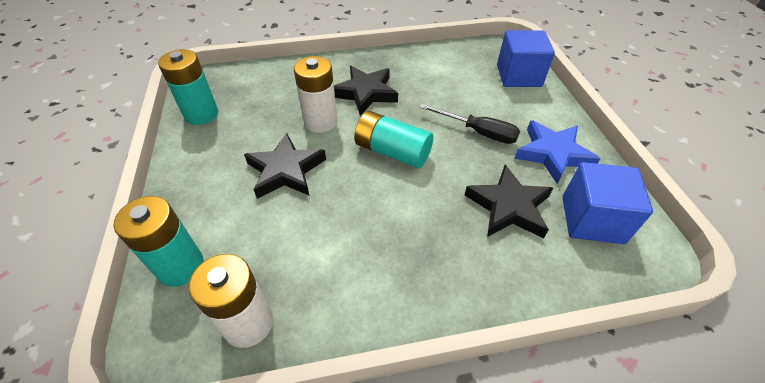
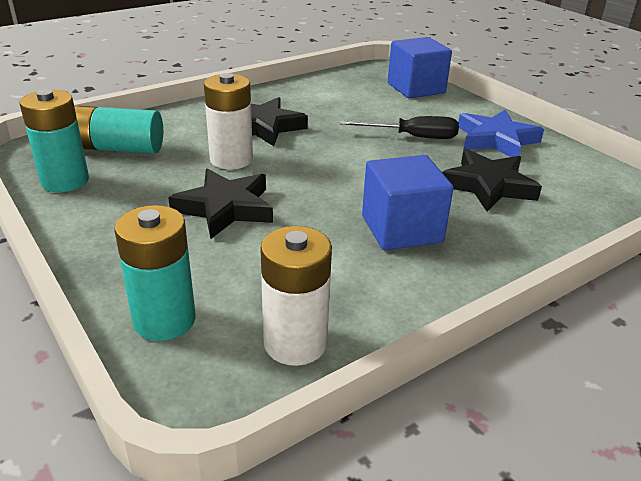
camera: 25 degrees left, 15 degrees down
(392, 151) = (336, 168): turquoise battery -> turquoise battery (119, 148)
(592, 219) = (568, 178): blue cube -> blue cube (401, 229)

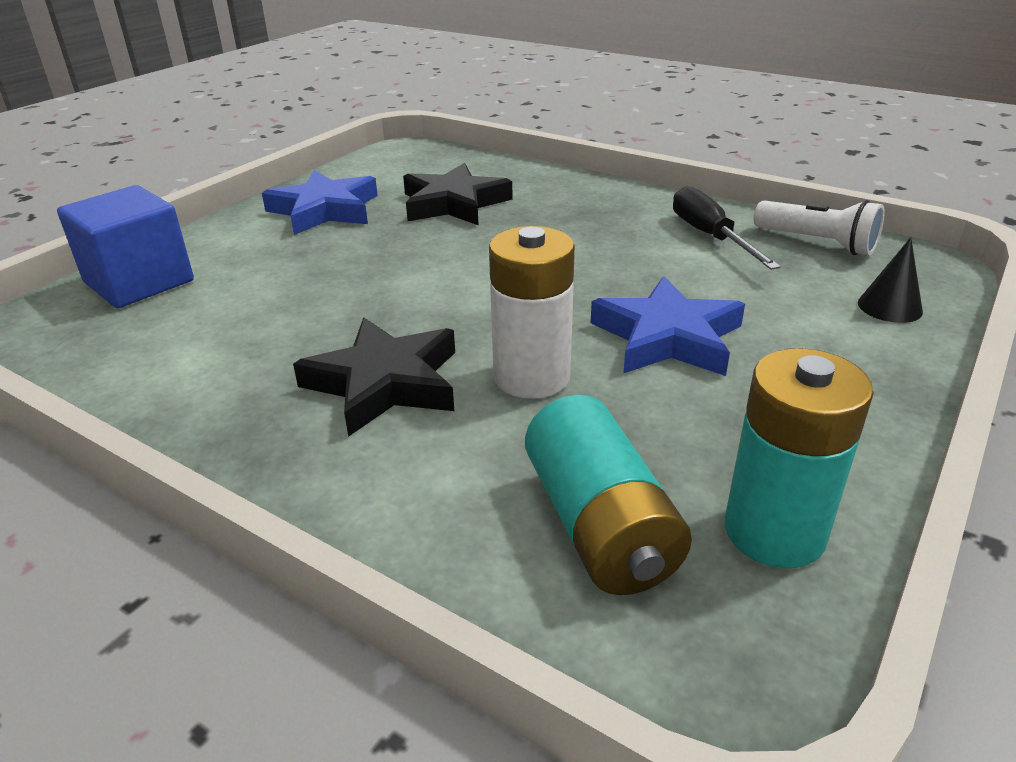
camera: 110 degrees left, 0 degrees up
(164, 320) = (889, 307): turquoise battery -> black cone
(225, 208) = (667, 337): black star -> blue star
(295, 343) = (817, 243): white battery -> white flashlight
(401, 229) = (590, 230): blue cube -> none
(412, 137) = (347, 257): black screwdriver -> black screwdriver (710, 236)

